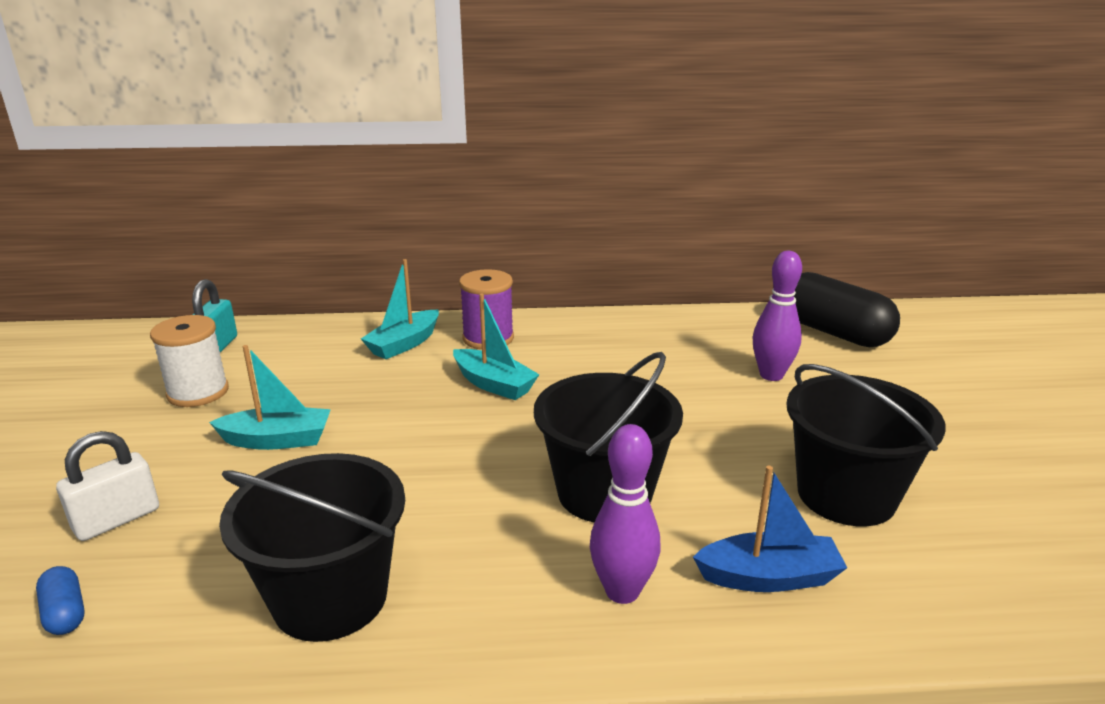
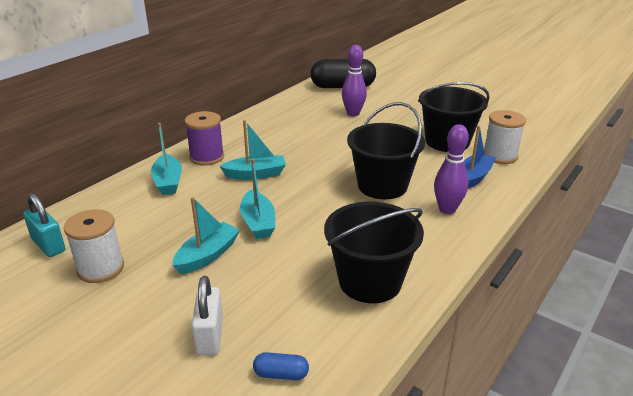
camera: 50 degrees left, 5 degrees up
(383, 439) = (258, 223): none -> turquoise boat
(904, 578) = (500, 156): none -> white spool

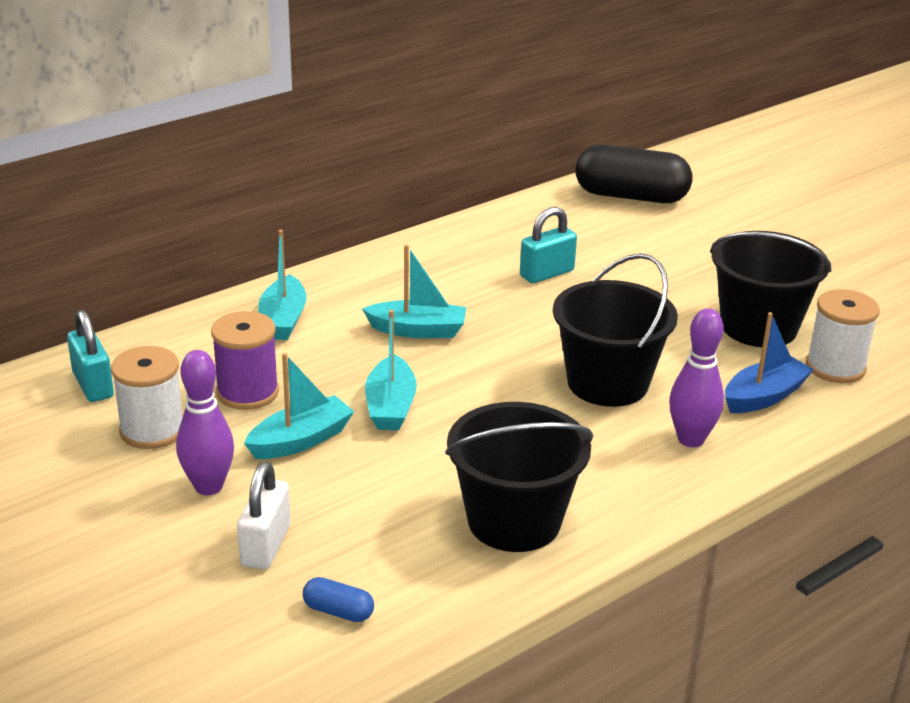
camera: 15 degrees right, 0 degrees up
(207, 157) = (354, 290): purple spool -> purple spool (247, 392)
(317, 131) = (546, 273): none -> turquoise padlock
(353, 113) = (623, 250): purple bowling pin -> purple bowling pin (208, 486)

